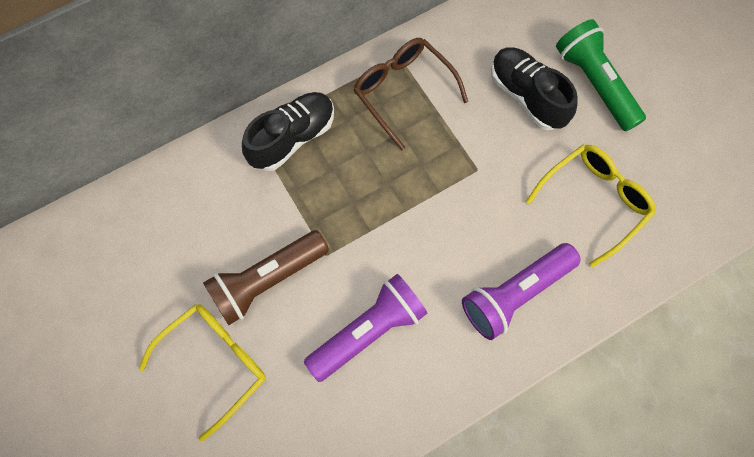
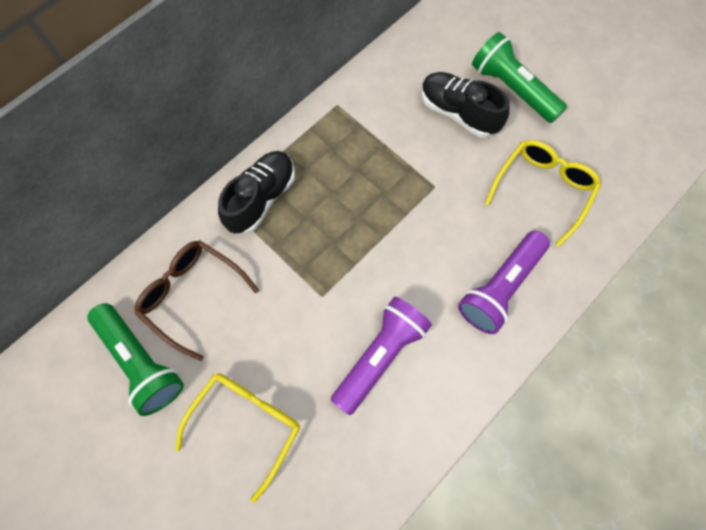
camera: 15 degrees left, 0 degrees up
(129, 273) = (142, 361): none -> green flashlight
(267, 281) = (274, 334): brown flashlight -> none
(403, 91) = (349, 134): brown glasses -> brown glasses (192, 295)

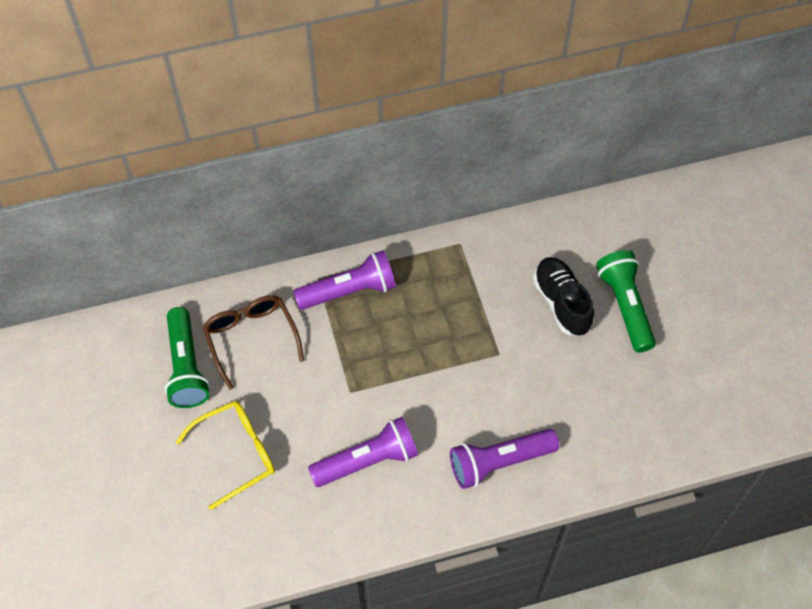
camera: 30 degrees right, 10 degrees down
(261, 198) = (349, 290): black shoe -> purple flashlight
(542, 189) = (592, 404): yellow glasses -> none

